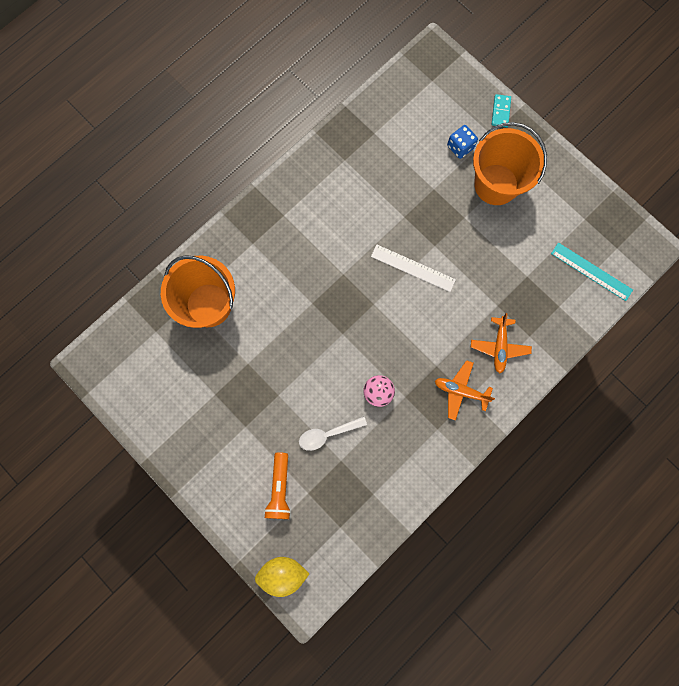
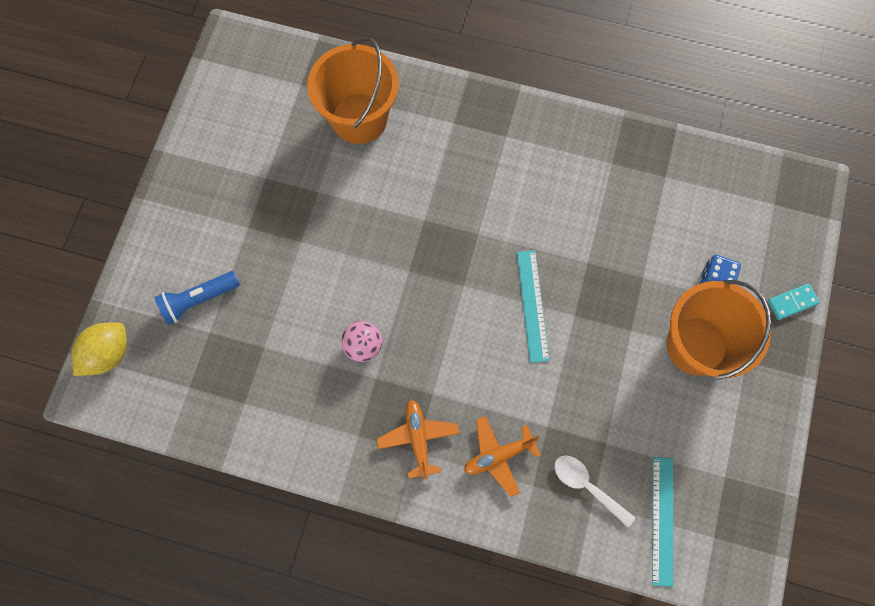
camera: 60 degrees right, 5 degrees down
(280, 488) = (199, 300): orange flashlight -> blue flashlight
(283, 573) = (108, 354): yellow lemon -> yellow lemon turned 75 degrees clockwise
(327, 434) = (285, 317): white spoon -> white spoon (587, 486)
(413, 268) = (532, 305): white ruler -> turquoise ruler

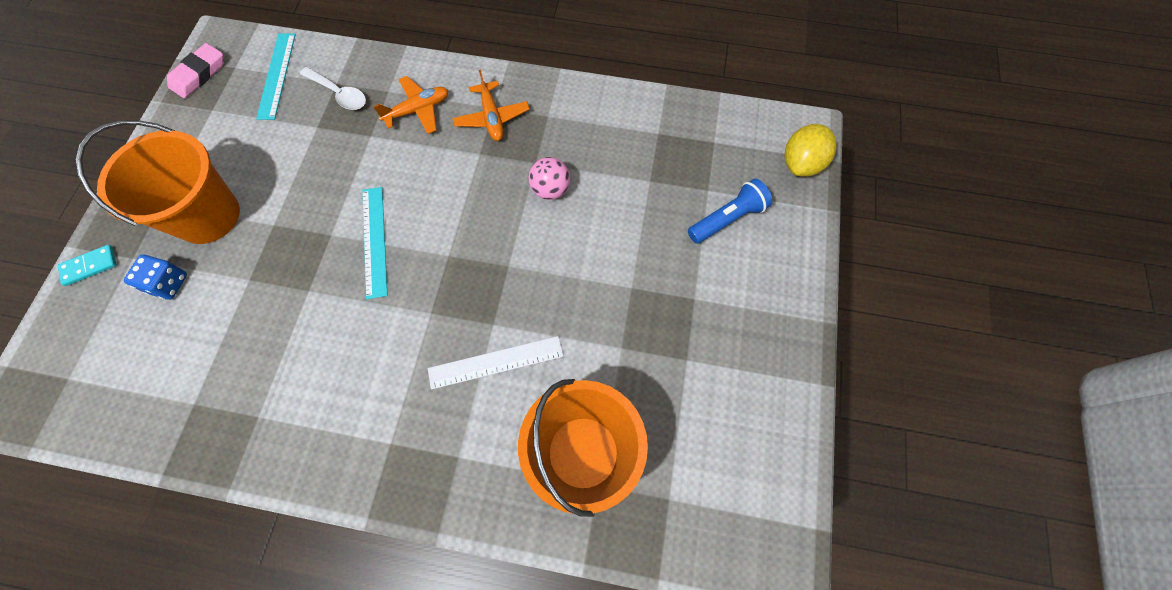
camera: 175 degrees right, 5 degrees down
(423, 188) = (496, 362): none -> white ruler
(753, 530) = (199, 74): none -> pink eraser

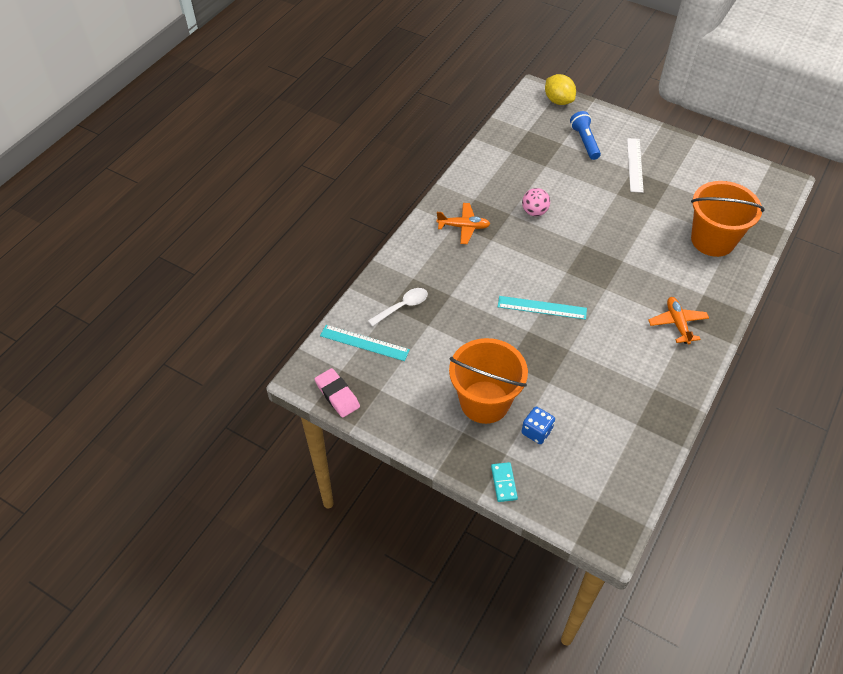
camera: 70 degrees left, 15 degrees down
(418, 110) = (439, 264): orange plane -> orange plane (677, 323)
(496, 362) = (648, 265): white ruler -> white ruler (635, 165)

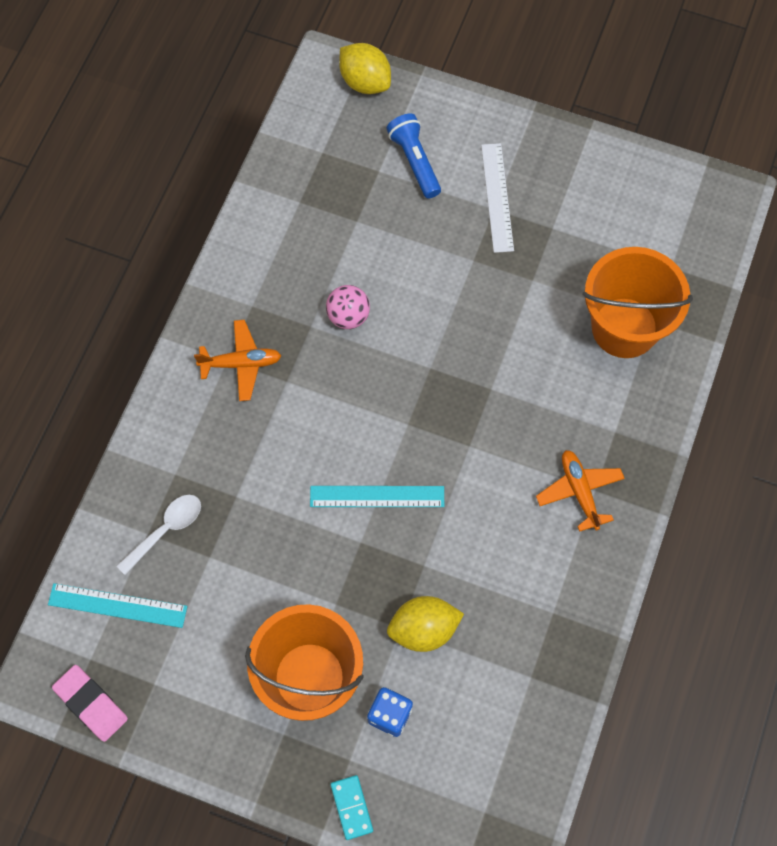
camera: 10 degrees left, 15 degrees up
(565, 385) = (423, 629): none -> yellow lemon

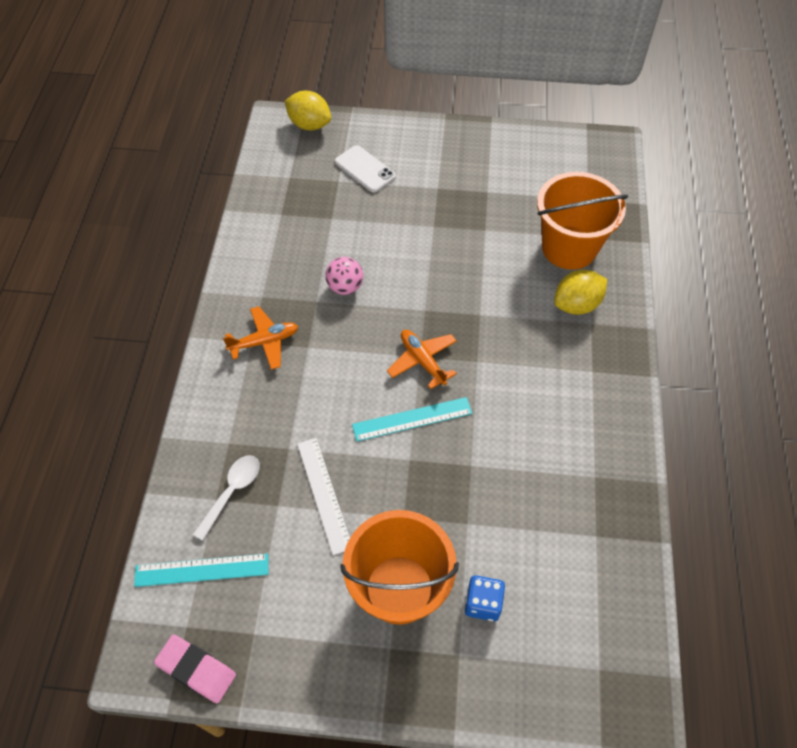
camera: 15 degrees left, 10 degrees down
(352, 807) = (475, 700): turquoise domino -> none
(415, 162) = (365, 169): blue flashlight -> white phone
(423, 629) = (488, 519): yellow lemon -> yellow lemon (576, 305)
(497, 197) = (437, 180): white ruler -> white ruler (324, 494)
(579, 491) = (580, 375): orange plane -> orange plane (422, 361)

